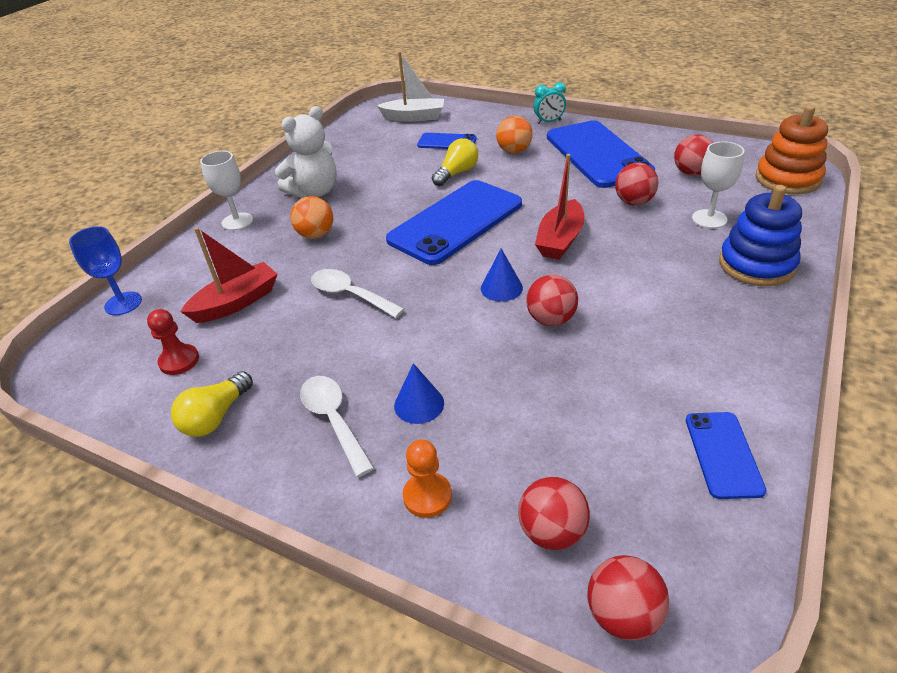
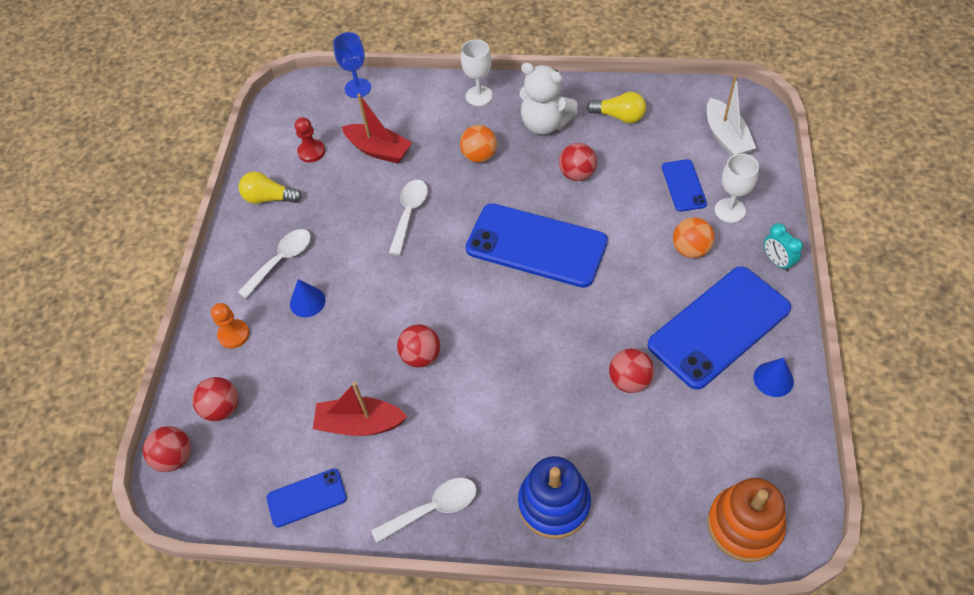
camera: 70 degrees right, 15 degrees up
(457, 173) = (623, 216): yellow light bulb -> yellow light bulb (619, 116)
(501, 288) = (451, 310): blue cone -> blue cone (773, 379)
(560, 240) = (537, 334): red boat -> red boat (359, 424)
(691, 173) = (716, 425): red ball -> red ball (577, 174)
(709, 219) = (623, 454): white goblet -> white goblet (730, 210)
(752, 344) = (433, 508): none -> white spoon

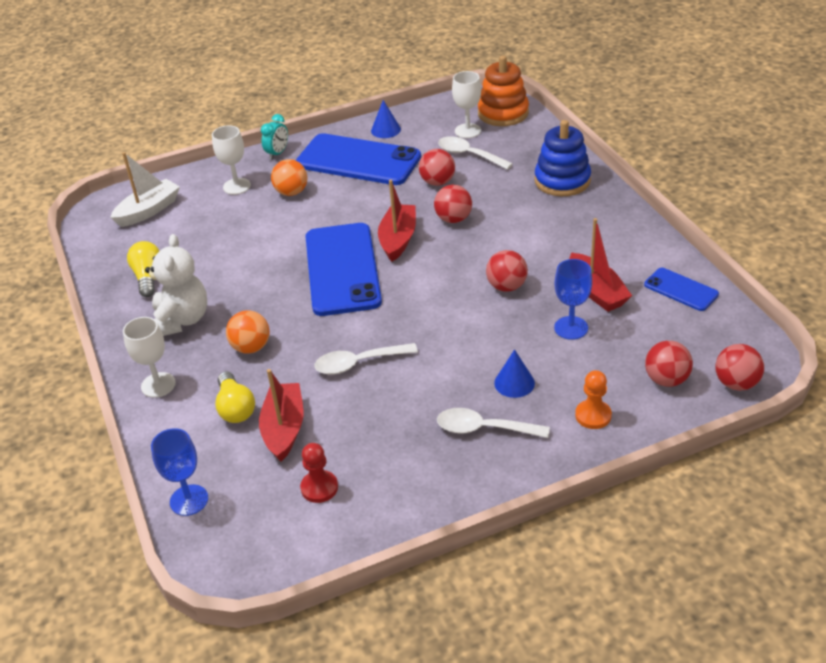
camera: 120 degrees left, 15 degrees down
(269, 198) = (411, 487): yellow light bulb -> yellow light bulb (235, 408)
(332, 375) = (571, 328): none -> blue goblet
(433, 508) = (621, 227): white spoon -> white spoon (469, 155)
(551, 304) = (398, 239): none -> red boat
(577, 174) = (240, 276): red ball -> red ball (453, 219)
(683, 185) = (221, 215): blue phone -> none
(722, 463) = (468, 131): none -> white goblet

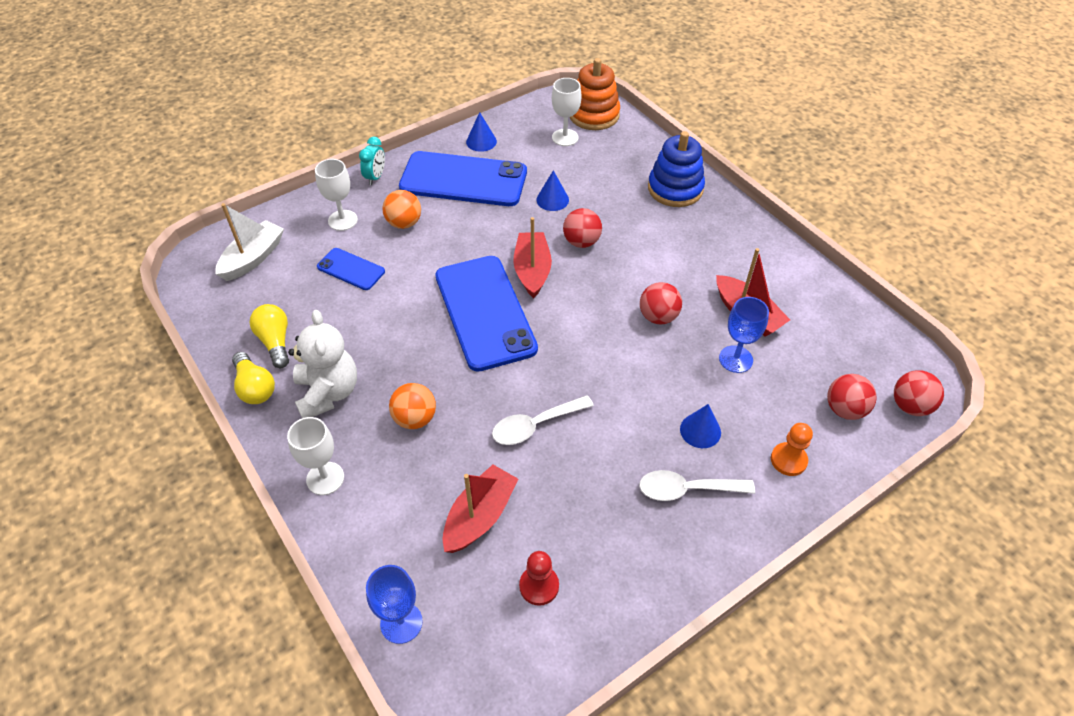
camera: 15 degrees left, 10 degrees up
(235, 408) = (419, 497): yellow light bulb -> yellow light bulb (255, 387)
(284, 428) = (480, 516): red boat -> red boat turned 45 degrees clockwise
(437, 182) = (552, 200): red ball -> blue cone
(469, 155) = (574, 165): white spoon -> none
(681, 289) = (826, 304): blue phone -> blue phone (351, 269)

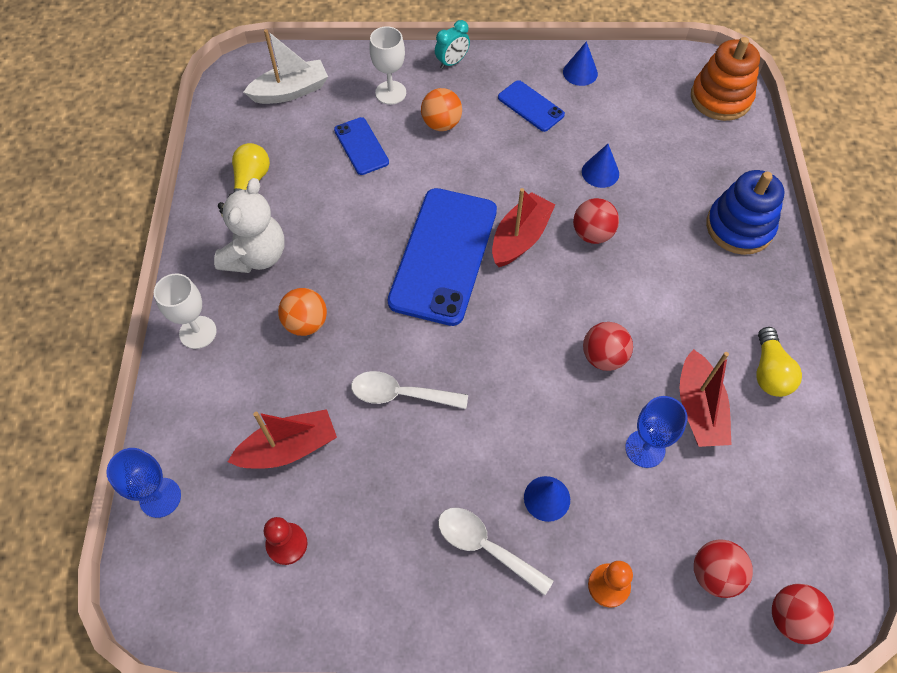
camera: 35 degrees right, 10 degrees up
(255, 387) = (205, 216): yellow light bulb -> yellow light bulb (769, 372)
(463, 180) = (530, 106): blue phone -> blue phone, size x0.49
(565, 137) = (668, 109): white goblet -> none

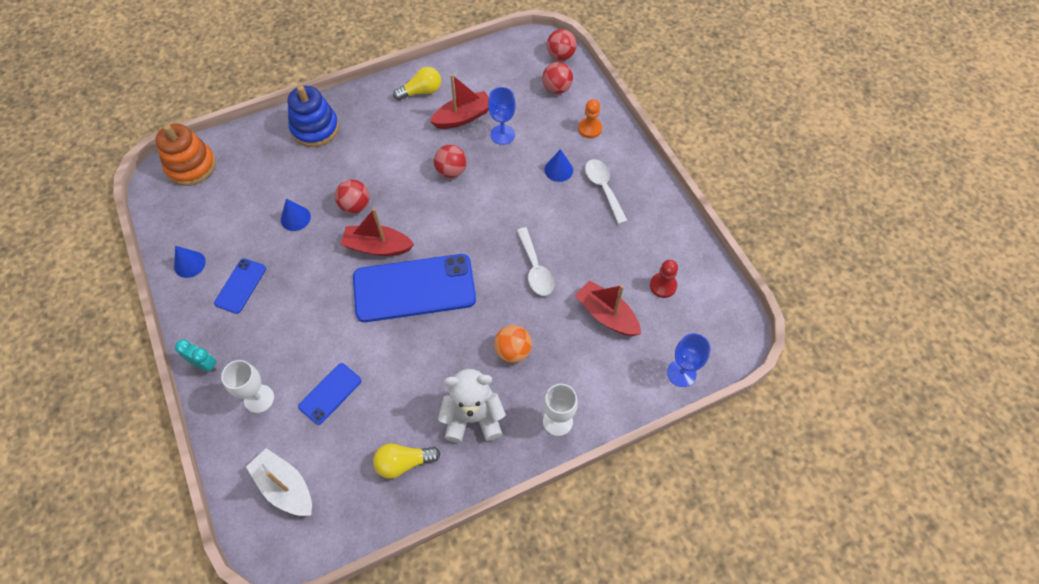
camera: 115 degrees left, 0 degrees up
(441, 124) = (283, 343): orange ball -> none
(485, 547) = (603, 188): white spoon -> white spoon turned 150 degrees clockwise

